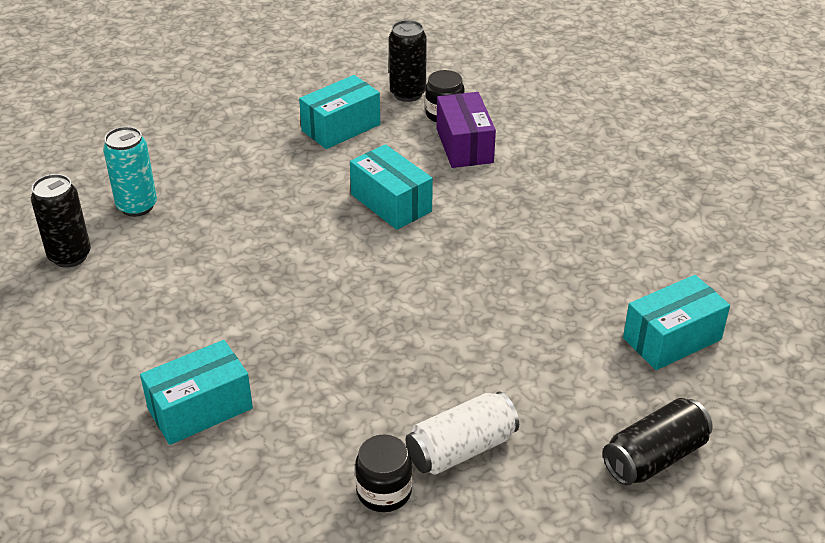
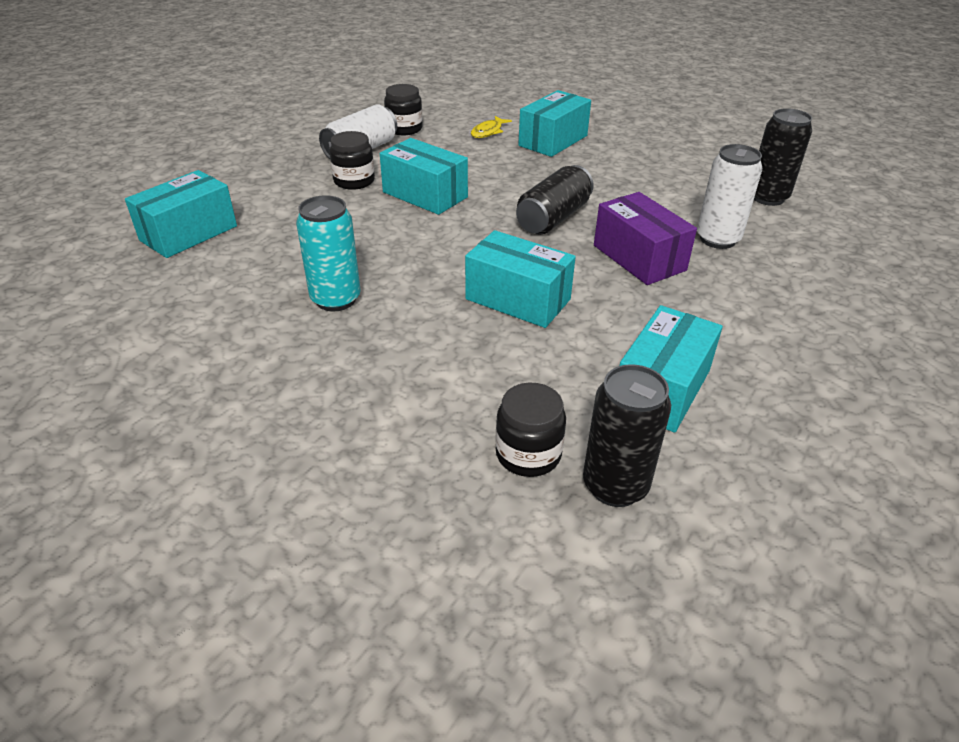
camera: 160 degrees right, 0 degrees up
(137, 206) = (773, 244): turquoise can -> turquoise can (336, 299)
(177, 221) = (717, 239): none -> white can
(270, 452) = (488, 132): none -> yellow fish
(413, 341) = (425, 194): none -> turquoise box
(464, 145) = (468, 399): purple box -> purple box (639, 258)
(485, 384) = (354, 181): none -> black jar
(654, 457) = (218, 166): black can -> black can (553, 218)

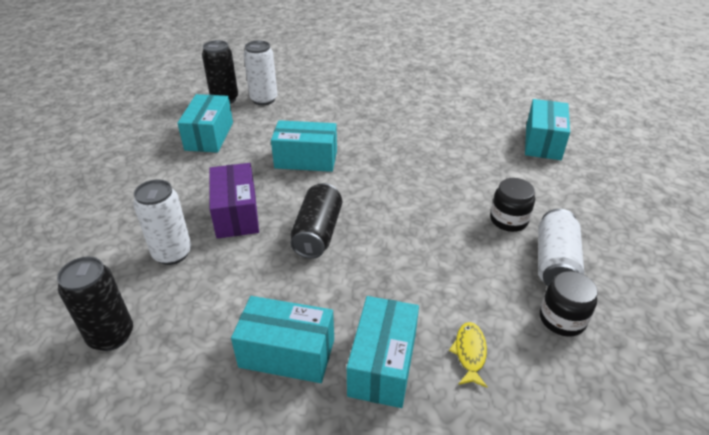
camera: 155 degrees right, 0 degrees up
(336, 299) = (406, 131): turquoise can -> none
(425, 194) = (438, 224): turquoise box -> turquoise box (287, 353)
(528, 454) = (264, 99): black jar -> white can
(639, 258) = (236, 214): purple box -> purple box turned 45 degrees clockwise

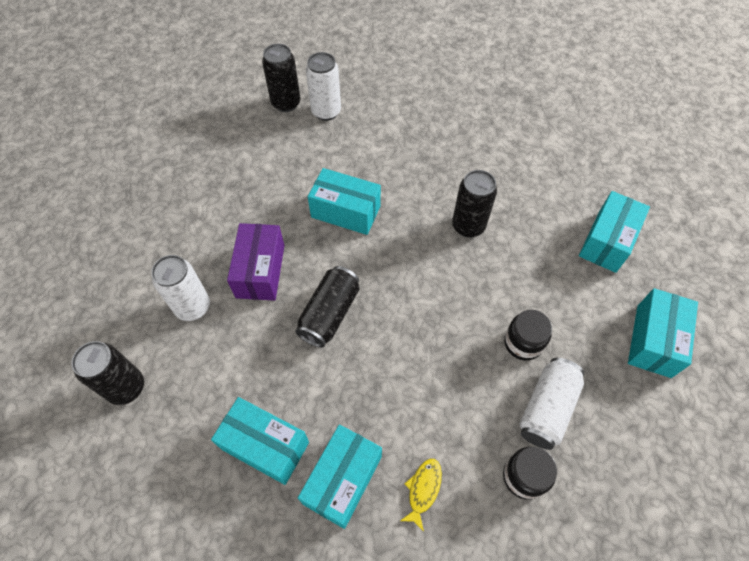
camera: 15 degrees right, 20 degrees up
(209, 136) = (258, 156): turquoise box -> turquoise box (653, 340)
(421, 151) = (468, 226): none -> black can

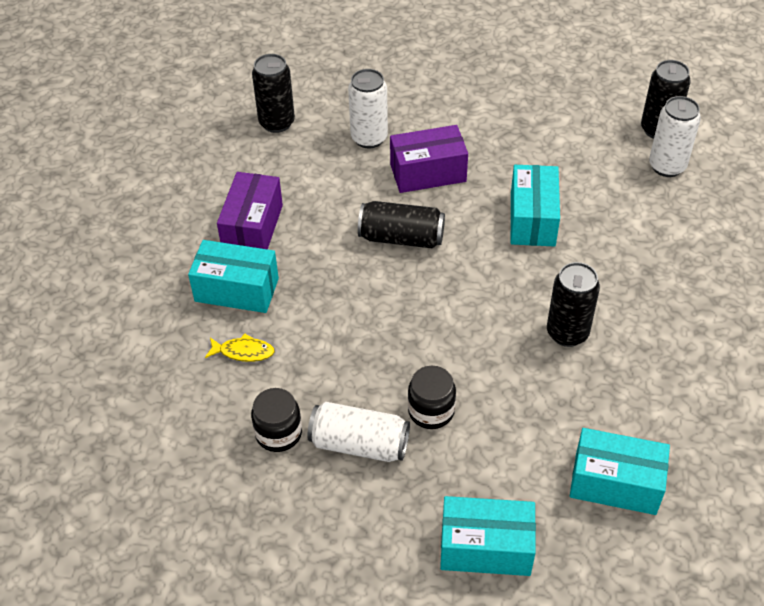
camera: 75 degrees right, 10 degrees down
(265, 446) = (252, 227): turquoise box -> purple box

